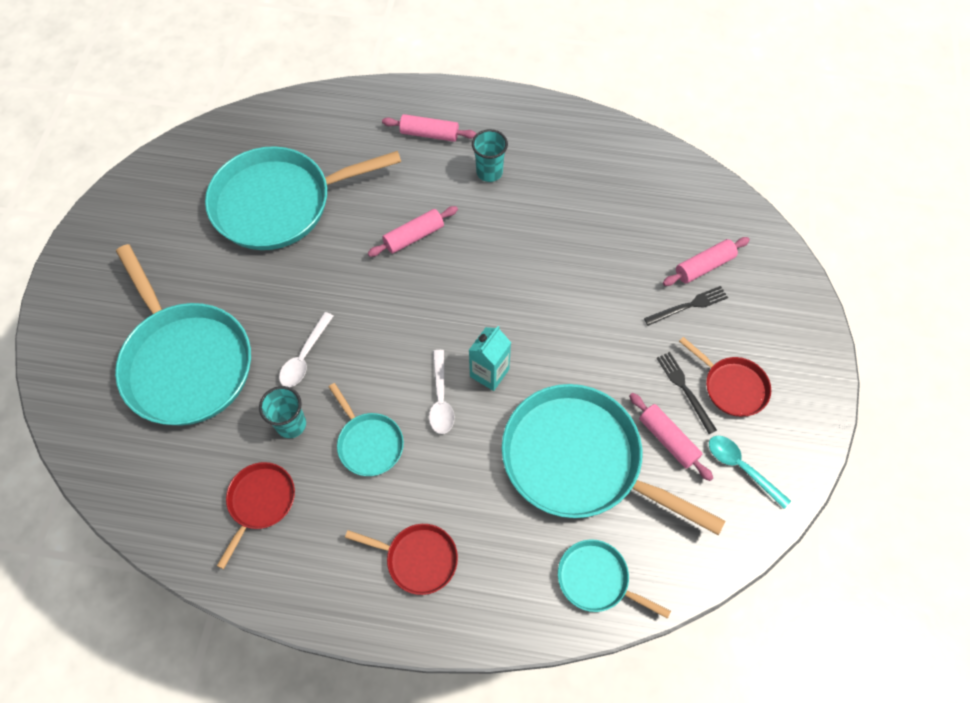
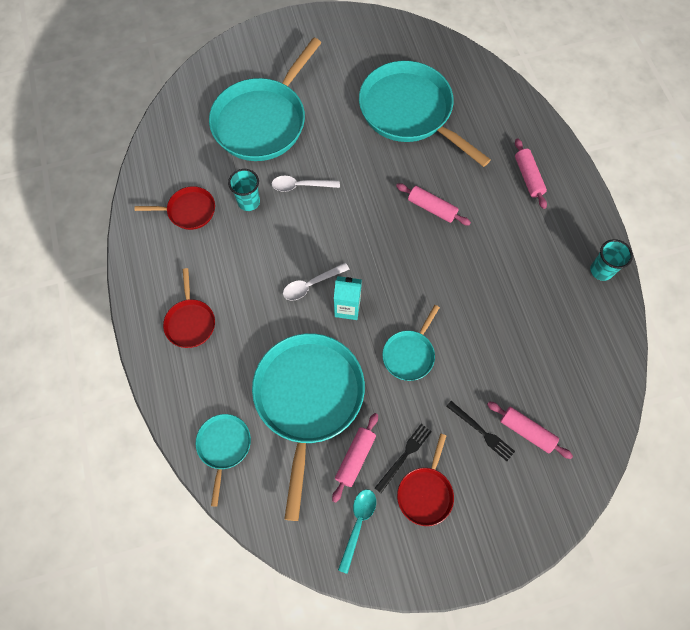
camera: 65 degrees right, 5 degrees up
(369, 443) = (257, 254): turquoise pan -> turquoise pan (409, 354)
(489, 172) = (519, 233): turquoise cup -> turquoise cup (601, 270)

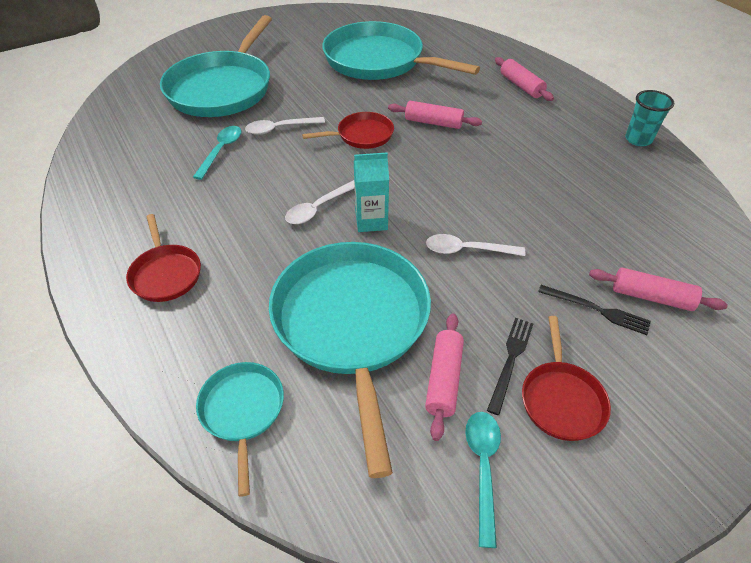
camera: 15 degrees left, 20 degrees down
(189, 211) = (147, 170): red pan -> red pan (362, 135)
(249, 202) = (221, 151): turquoise cup -> turquoise spoon
(409, 354) = (467, 250): turquoise pan -> white spoon

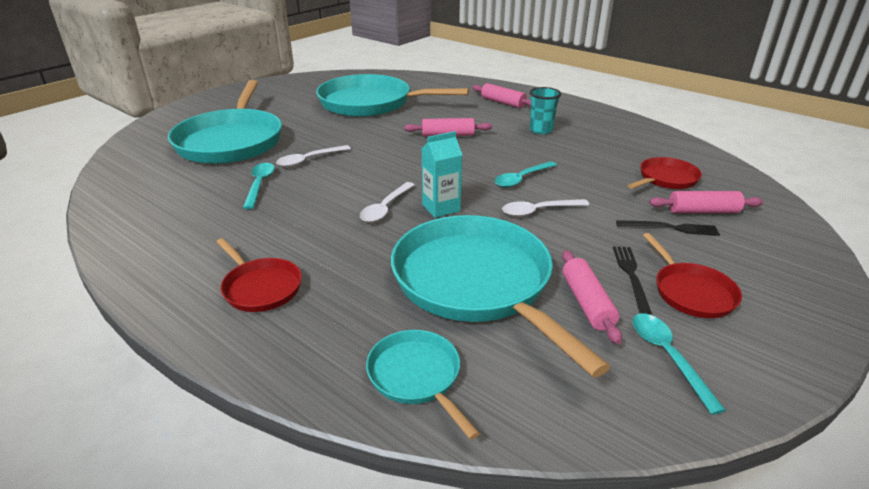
camera: 20 degrees left, 15 degrees down
(362, 135) = (390, 152): red pan -> red pan (666, 179)
(475, 202) = (521, 179): none -> turquoise spoon
(638, 139) = (616, 121): turquoise cup -> turquoise cup (541, 130)

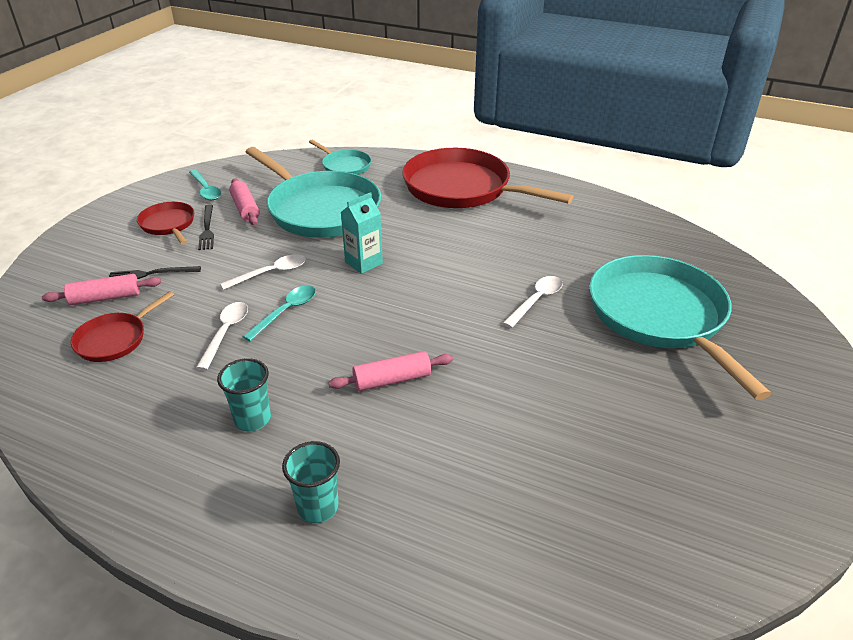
camera: 165 degrees right, 5 degrees up
(260, 184) = (552, 261): turquoise spoon -> none
(261, 287) = (462, 188): red pan -> red pan, size x2.08
(370, 103) = (560, 452): turquoise pan -> none
(385, 208) = (414, 255): white spoon -> white spoon (226, 333)
(503, 102) = (318, 507): pink rolling pin -> turquoise cup

